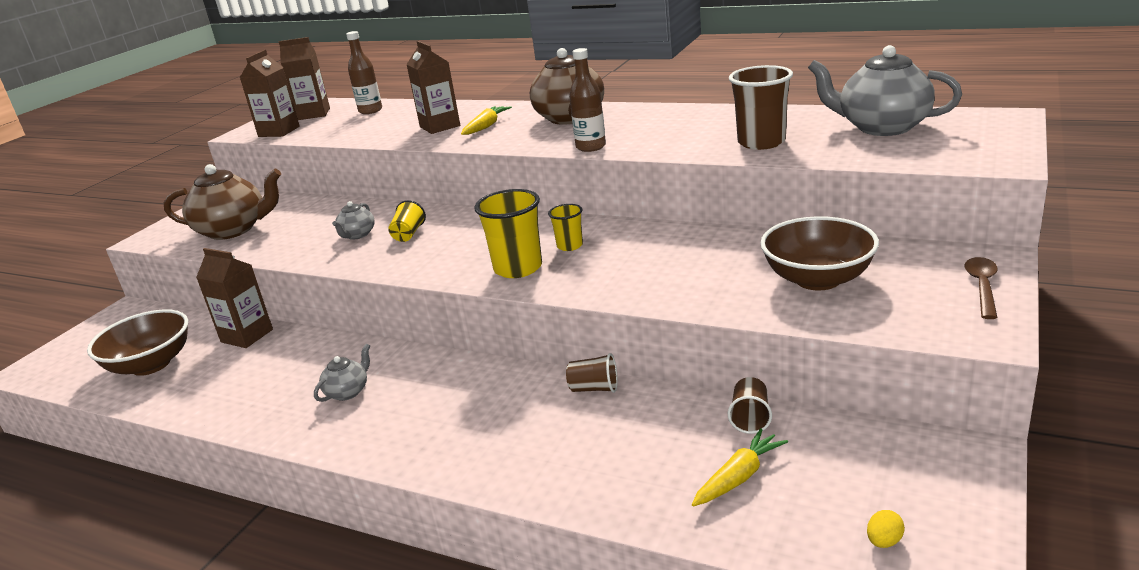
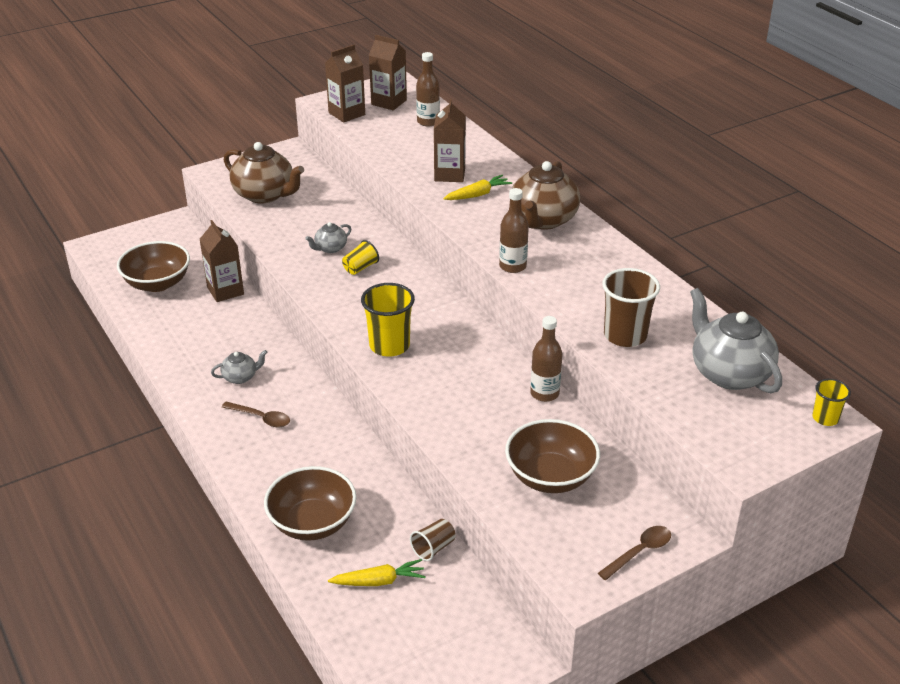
camera: 30 degrees right, 10 degrees up
(415, 412) = (261, 418): none -> brown spoon
(569, 246) = (442, 344): yellow cup -> yellow cup (825, 418)
(594, 388) = (373, 466): brown cup -> none
(594, 468) = (312, 523): none -> brown bowl
(716, 234) = (544, 393): none -> brown bottle
(884, 541) = (402, 670): yellow egg -> none

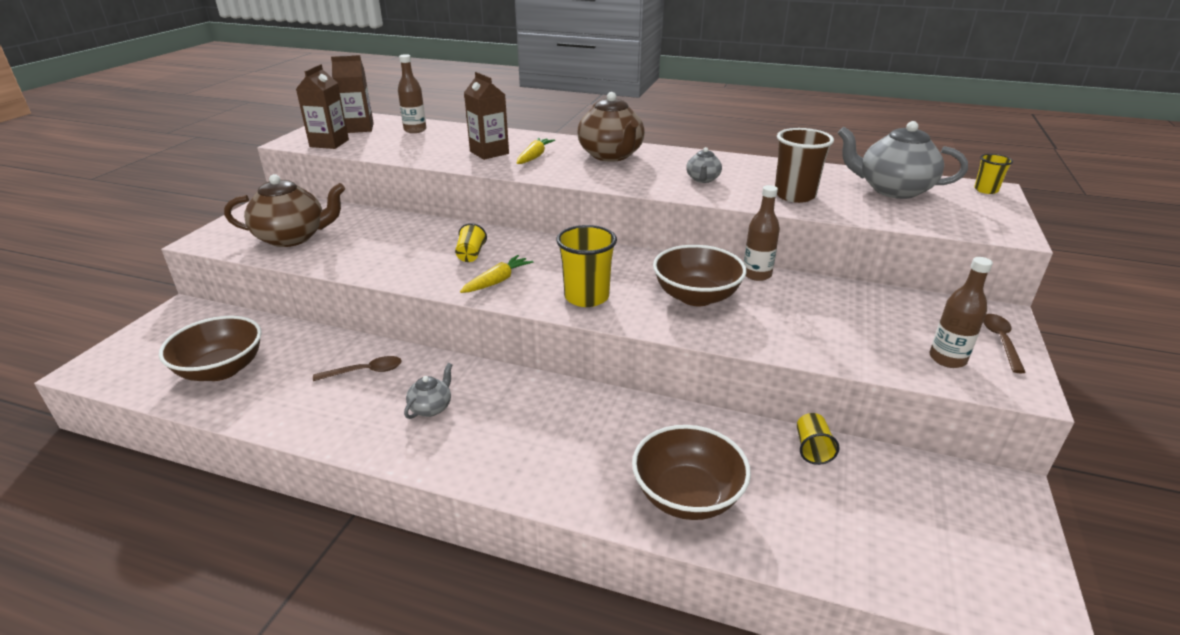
camera: 40 degrees left, 5 degrees down
(225, 291) = (315, 343): brown carton -> none
(261, 418) = (503, 432): brown spoon -> brown spoon (365, 371)
(330, 248) = (420, 252): grey teapot -> grey teapot (703, 179)
(378, 581) = (818, 508): yellow carrot -> yellow carrot (497, 281)
(433, 548) = (812, 449): brown cup -> yellow cup
(512, 266) = (641, 186): brown bottle -> brown bottle (947, 359)
(550, 477) = (860, 325): brown bowl -> brown bowl (696, 296)

